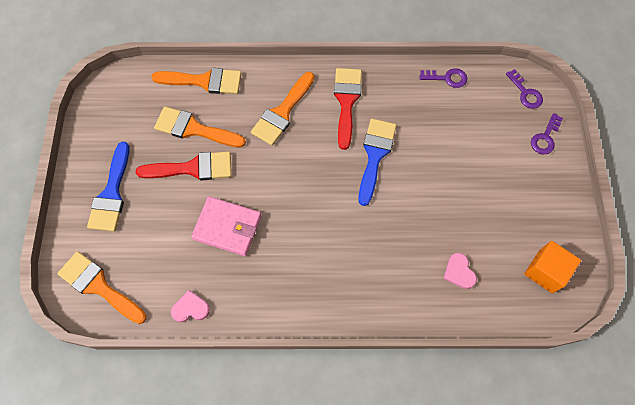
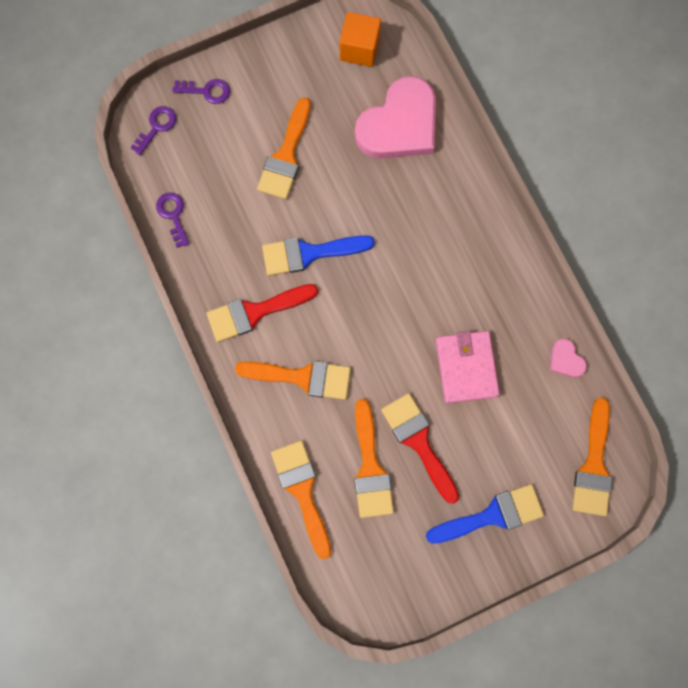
camera: 115 degrees left, 10 degrees up
(459, 272) = (399, 124): pink heart -> pink heart, size x2.40
(465, 172) = (286, 156): none -> orange brush

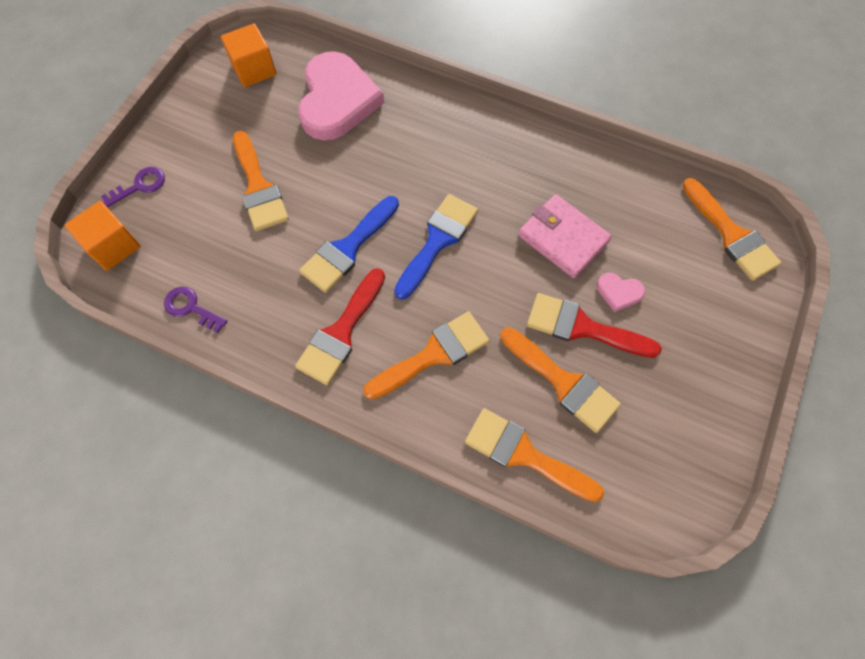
camera: 40 degrees left, 10 degrees down
(157, 127) = (113, 246): purple key -> orange cube
(492, 515) = (698, 337): blue brush -> blue brush (437, 241)
(566, 360) = (632, 174): pink heart -> pink heart (619, 292)

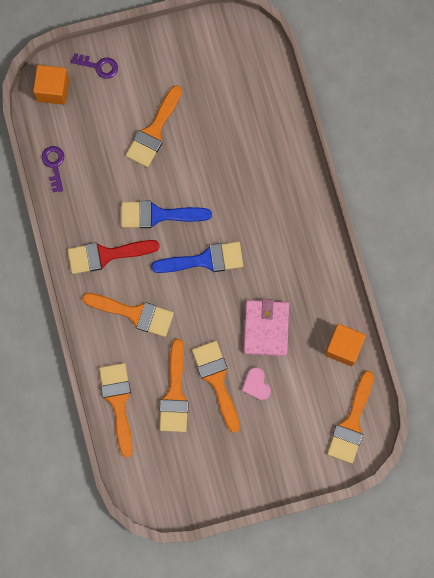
camera: 50 degrees right, 10 degrees up
(254, 69) = (230, 51): orange cube -> orange cube (343, 347)
(337, 100) = (251, 121): pink heart -> none
(582, 327) = (216, 380): red brush -> orange brush

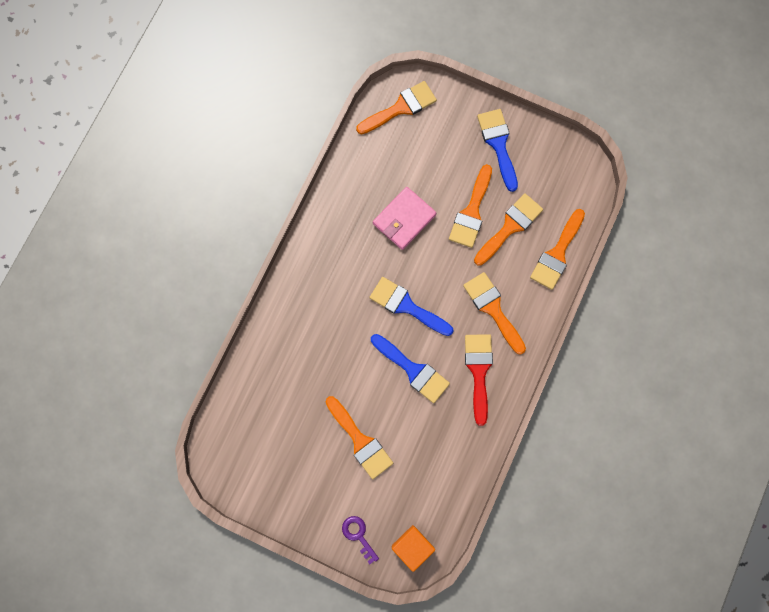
camera: 140 degrees left, 0 degrees up
(54, 165) = (462, 479): purple key -> none
(106, 255) = (478, 371): red brush -> red brush turned 120 degrees counterclockwise
(154, 131) = (360, 441): orange brush -> orange brush turned 75 degrees clockwise
(242, 459) = (498, 144): none -> blue brush
(256, 384) = (445, 186): pink heart -> none
(343, 347) = (360, 162): orange cube -> none

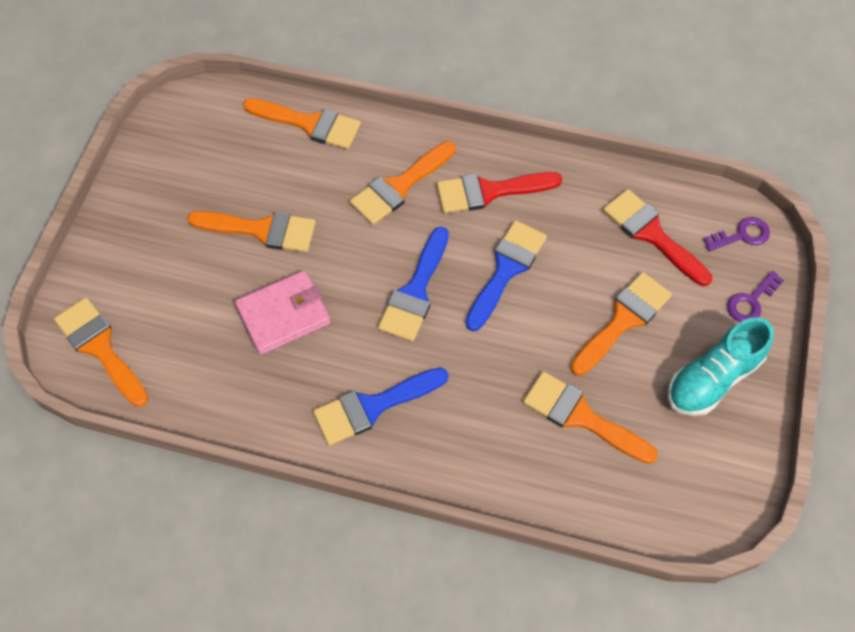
camera: 100 degrees left, 15 degrees down
(307, 489) = (712, 378): none -> turquoise shoe
(404, 219) = (283, 314): pink wallet -> pink wallet turned 60 degrees counterclockwise
(412, 546) = (741, 235): orange cube -> purple key
(424, 480) = (651, 234): none -> red brush
(498, 144) = (154, 210): blue brush -> blue brush (373, 406)
(510, 227) = (278, 181): orange brush -> orange brush (581, 417)

